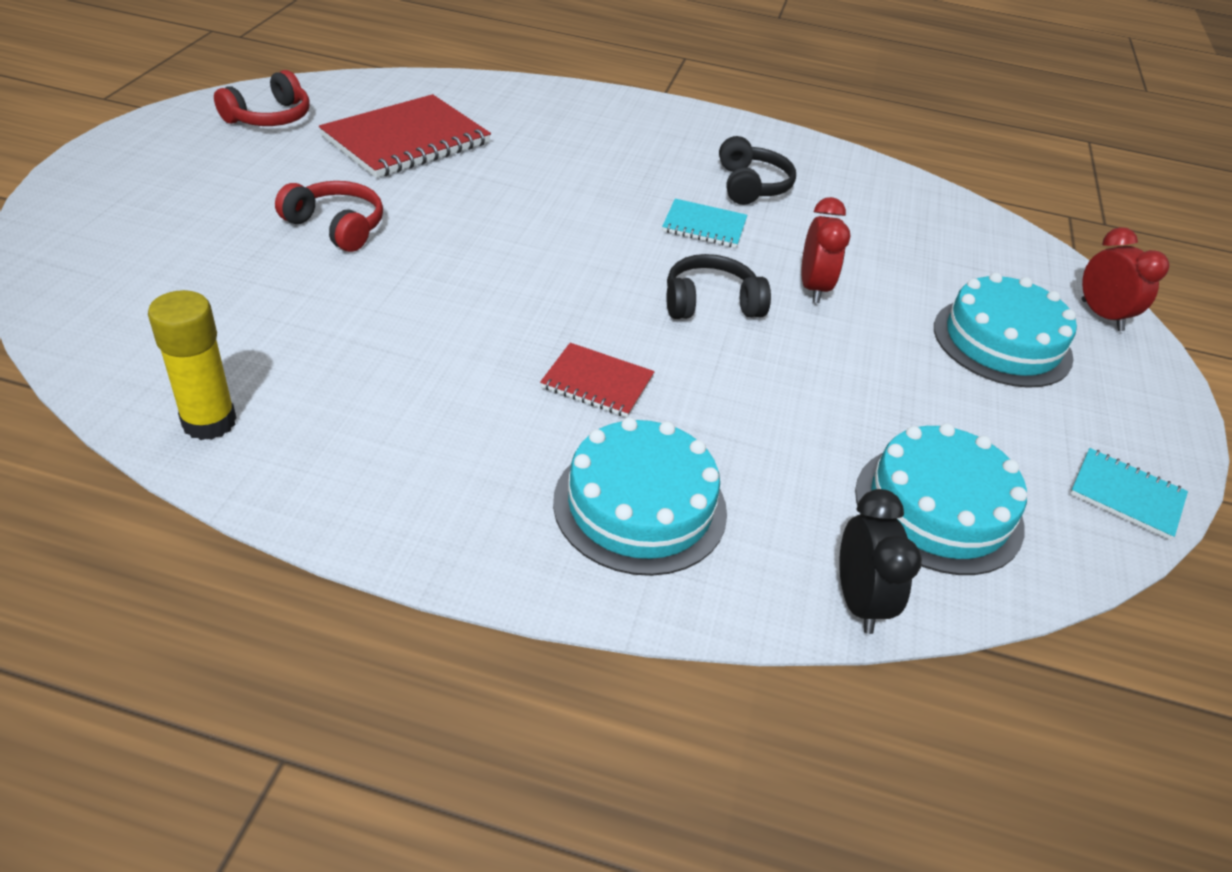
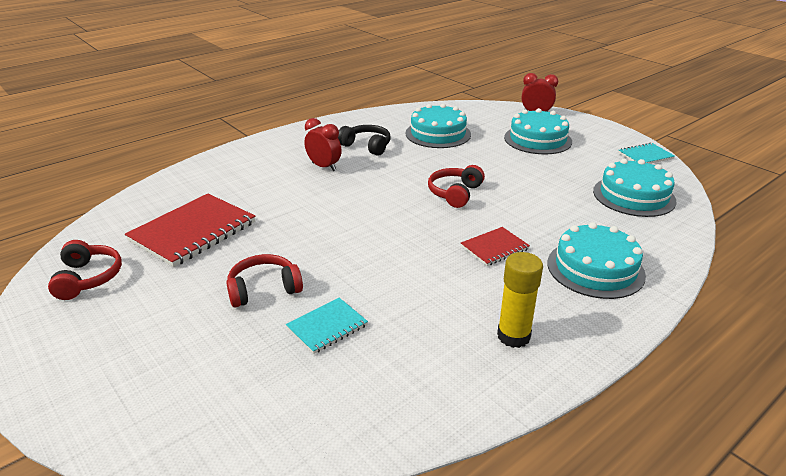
camera: 50 degrees left, 10 degrees down
(209, 422) = (433, 404): yellow glue stick -> yellow glue stick (513, 336)
(406, 140) = (193, 232): red notebook -> red notebook turned 45 degrees clockwise
(704, 226) = (389, 171): turquoise notebook -> turquoise notebook (327, 327)
(711, 303) = (455, 193): black headphones -> red headphones
(813, 288) = (465, 164): red clock -> red clock (324, 167)
(858, 601) = (681, 236): black clock -> none
(875, 234) = (438, 134): none -> turquoise cake

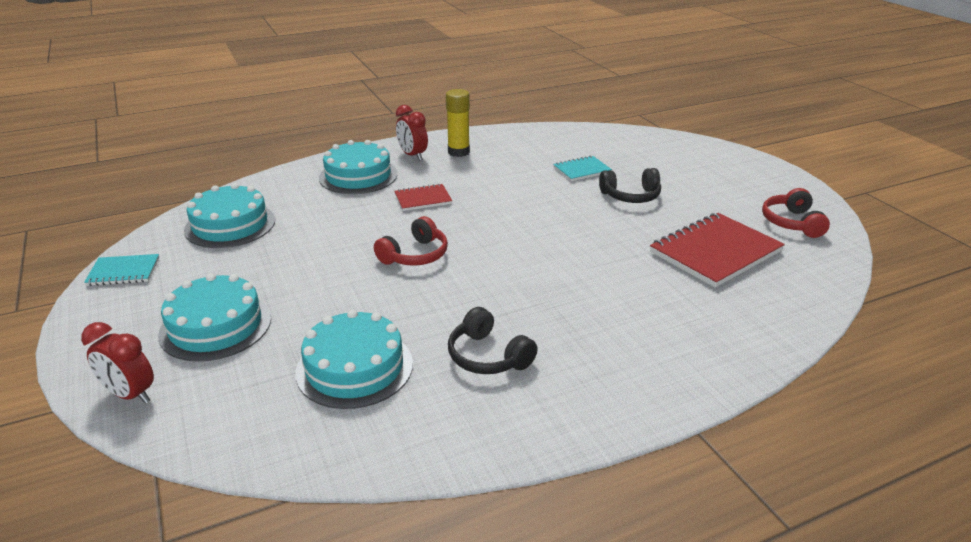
camera: 165 degrees left, 0 degrees up
(264, 289) = (631, 196): red headphones -> black headphones
(324, 167) = (564, 322): red clock -> red clock (412, 155)

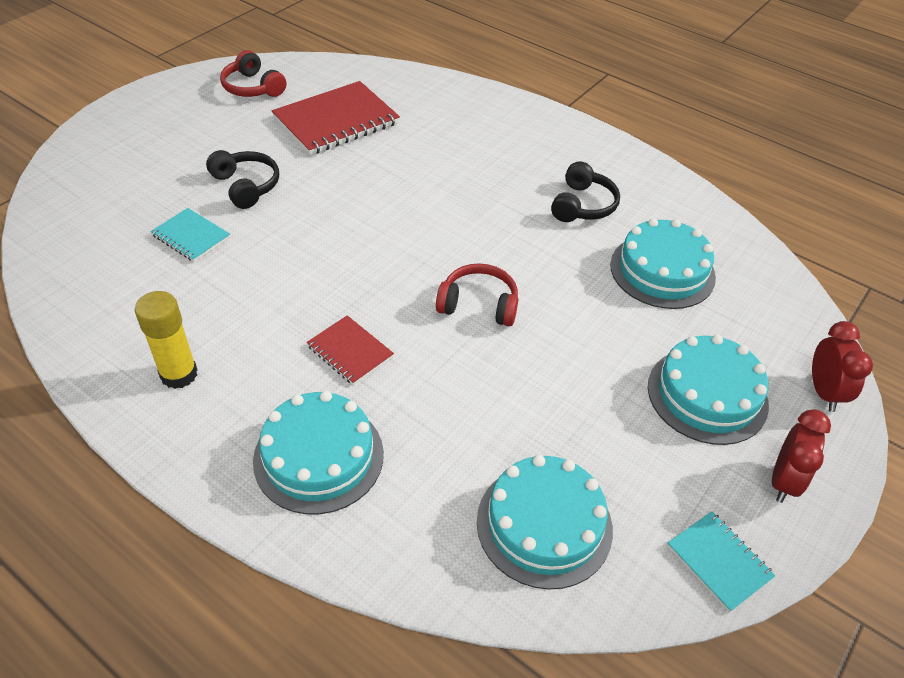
camera: 120 degrees left, 15 degrees up
(412, 155) = (215, 424): red clock -> red clock (784, 481)
(715, 252) = (336, 121): red notebook -> red notebook turned 60 degrees counterclockwise
(792, 223) = (252, 87): red headphones -> red headphones turned 75 degrees clockwise

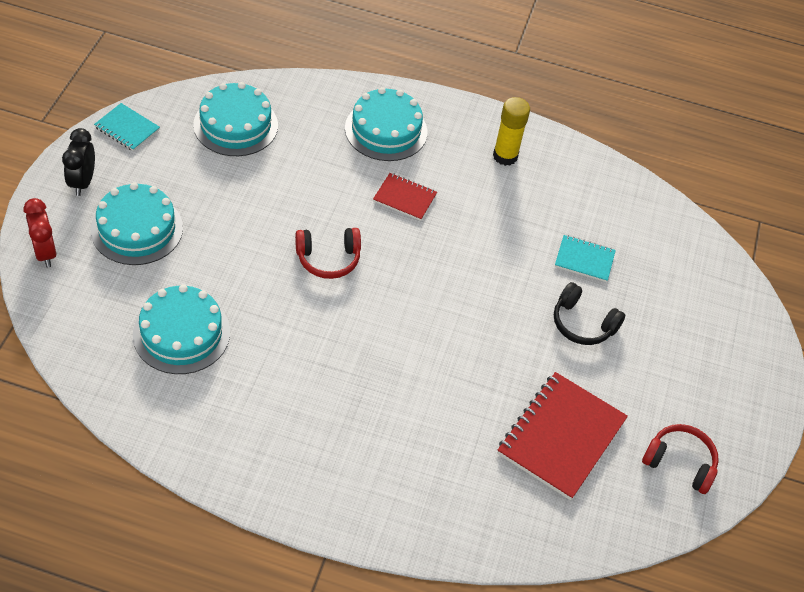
camera: 155 degrees right, 5 degrees up
(583, 205) = (269, 392): black headphones -> none
(784, 481) = (83, 182): red clock -> black clock

